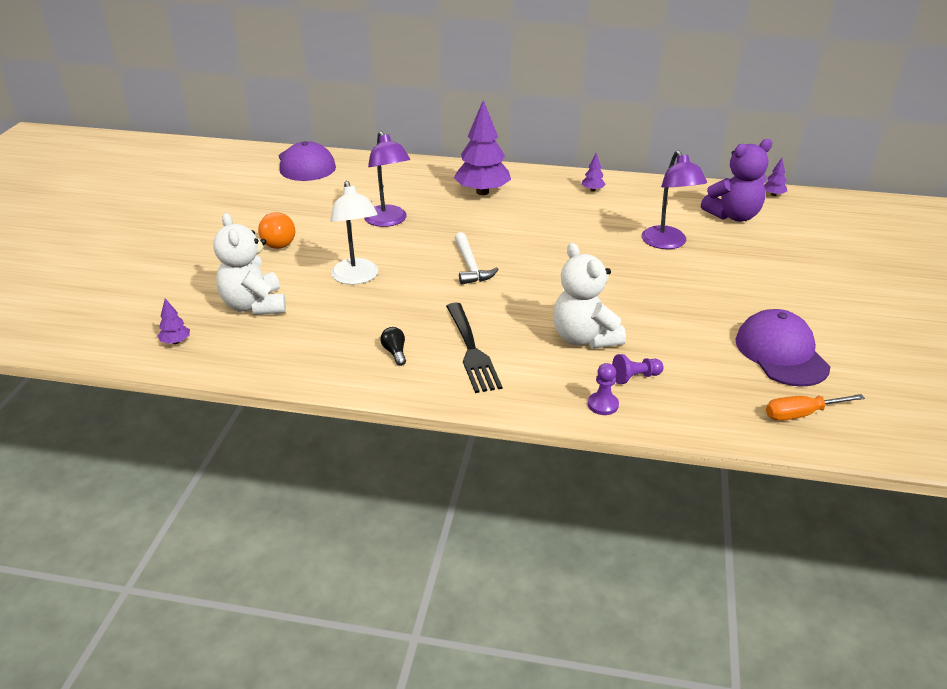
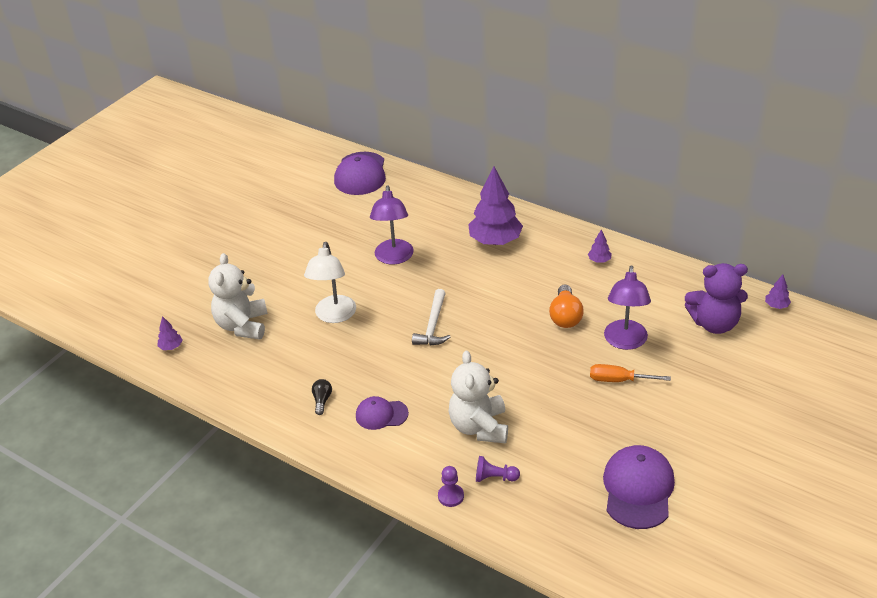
camera: 25 degrees right, 5 degrees up
(277, 241) = (293, 260): orange light bulb -> orange light bulb (565, 316)
(471, 350) = (381, 414): black fork -> purple cap
(801, 414) = (607, 553): orange screwdriver -> orange screwdriver (619, 380)

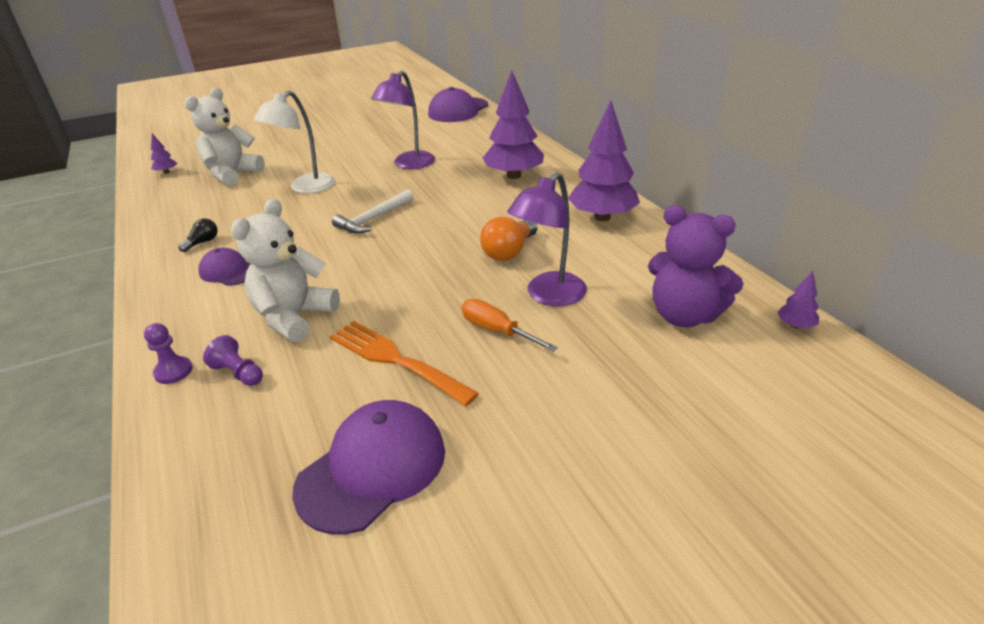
camera: 30 degrees right, 5 degrees down
(580, 426) = (396, 360): none -> orange fork
(599, 260) = (602, 217): purple tree -> purple tree, size x2.36

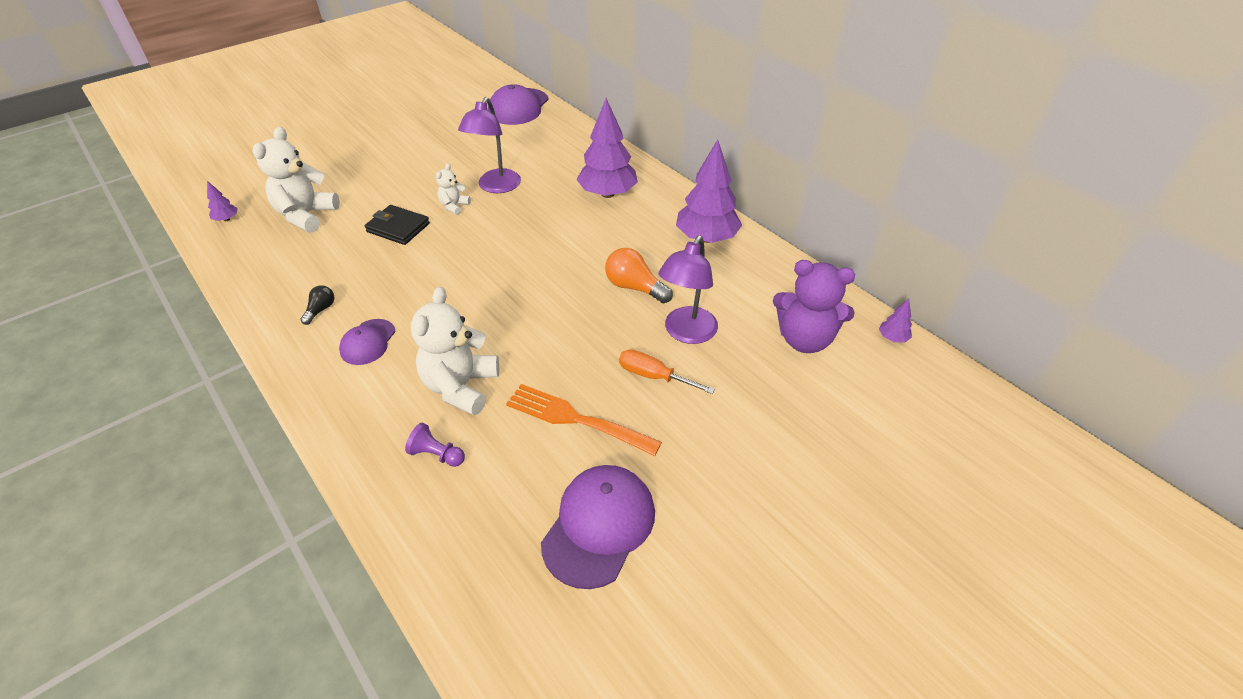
camera: 15 degrees left, 10 degrees up
(173, 371) = (372, 462): purple pawn -> none
(229, 271) = (368, 342): purple cap -> purple cap turned 90 degrees counterclockwise
(305, 188) = (398, 228): white lamp -> black wallet
(364, 176) = (454, 206): none -> white teddy bear
(373, 219) = (488, 262): white hammer -> none
(509, 251) = (634, 287): orange light bulb -> orange light bulb turned 105 degrees clockwise

